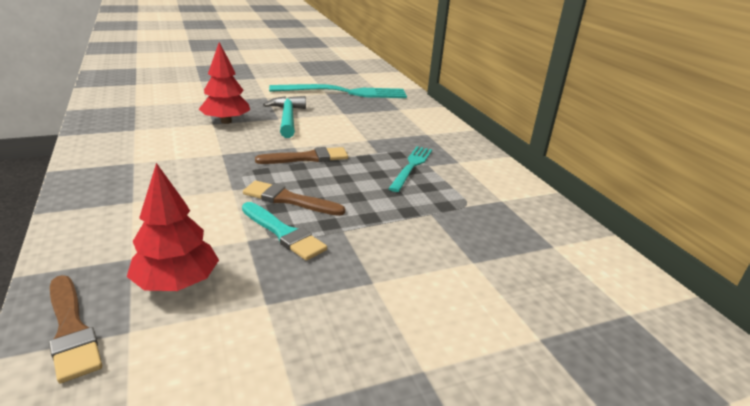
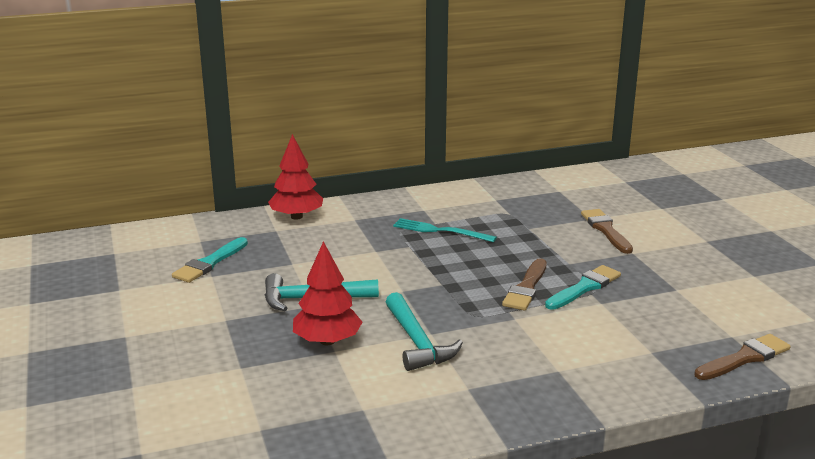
camera: 85 degrees left, 5 degrees down
(176, 283) = (672, 326): red tree -> red tree (296, 217)
(210, 148) = (417, 342): none -> turquoise hammer
(307, 158) = (431, 282): brown brush -> brown brush (606, 230)
(344, 92) = (209, 263): turquoise fork -> turquoise brush

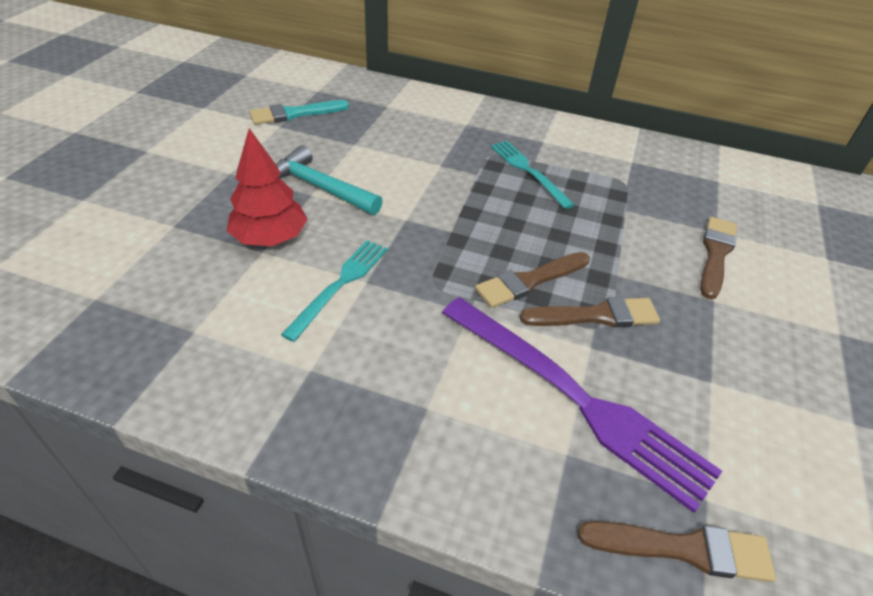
camera: 35 degrees right, 20 degrees up
(296, 217) = (421, 100): red tree -> none
(417, 342) = (340, 285): turquoise hammer -> turquoise fork
(584, 287) = (596, 315): turquoise brush -> brown brush
(624, 328) = (575, 398): none -> purple fork

